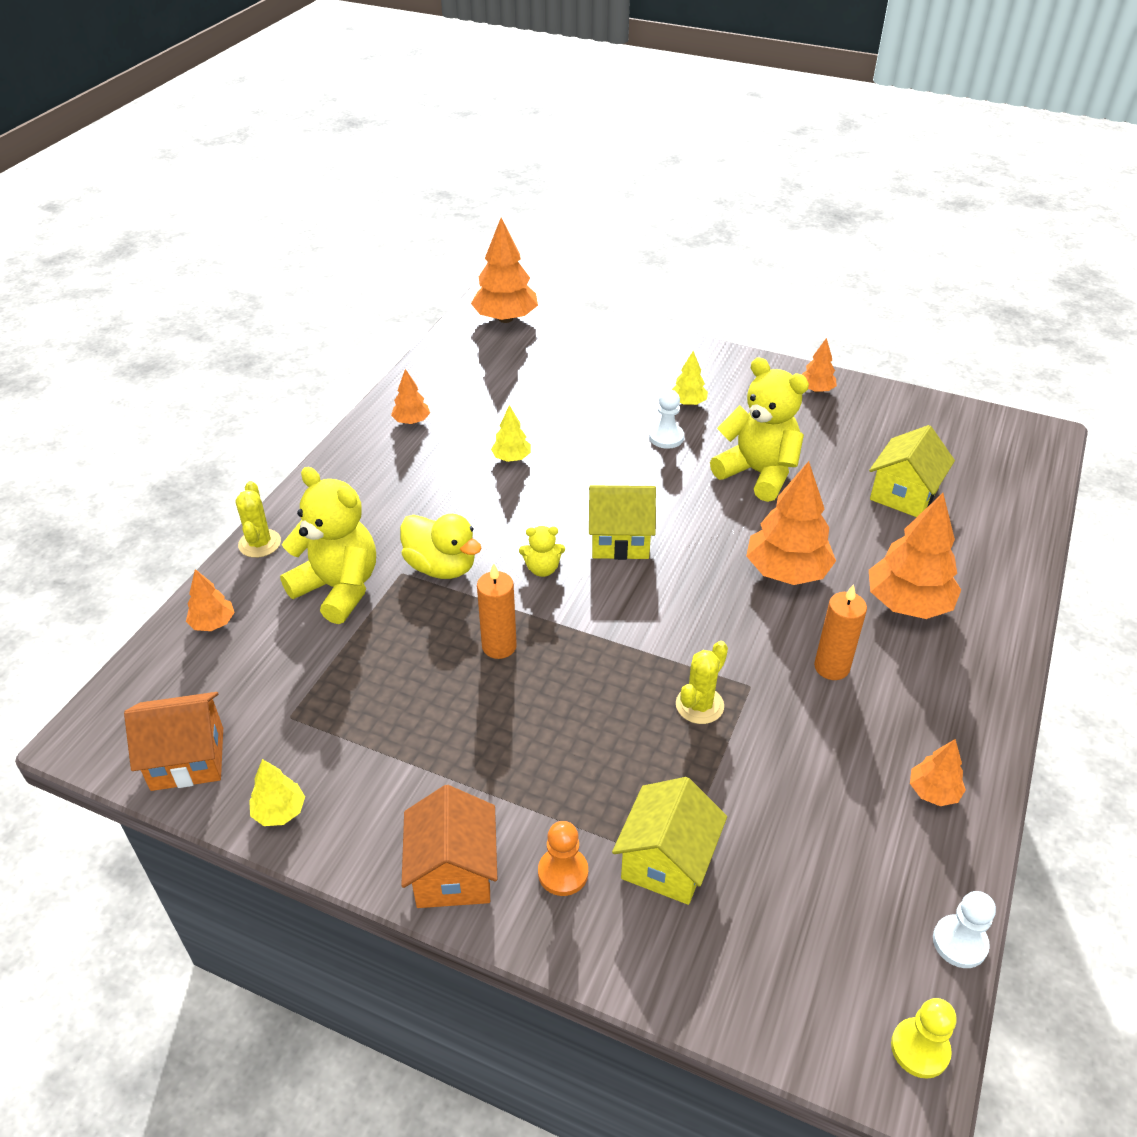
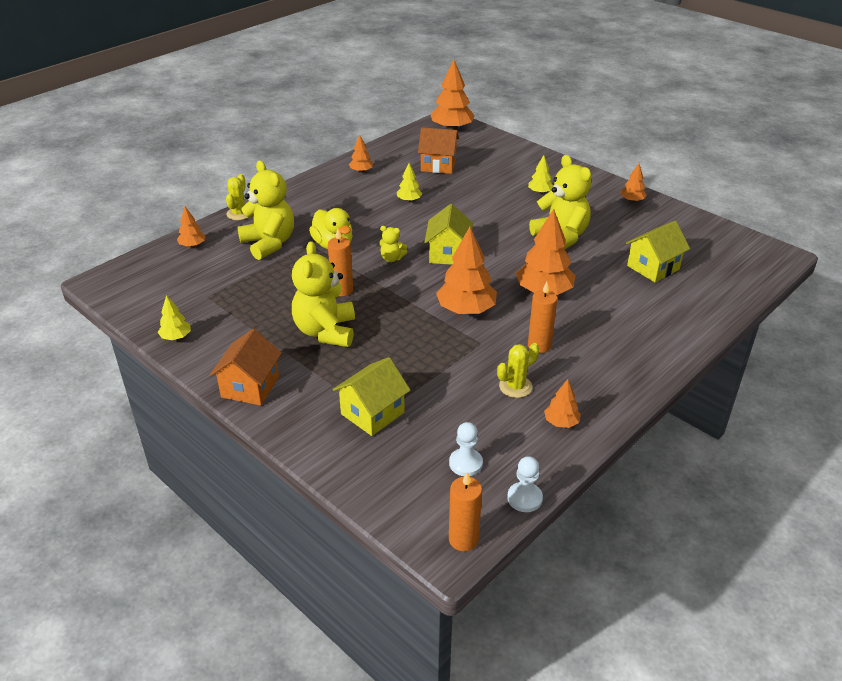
camera: 20 degrees right, 5 degrees down
(187, 759) = (143, 302): orange house -> orange house (438, 165)
(515, 730) = (325, 331): none -> yellow teddy bear
(563, 872) = (310, 403): orange pawn -> none
(620, 540) = (448, 254): yellow house -> yellow house turned 75 degrees clockwise
(666, 437) = (513, 208): white pawn -> white pawn (465, 463)
(699, 705) = (442, 345): yellow cactus -> yellow cactus (515, 387)
(907, 604) = (613, 325): orange tree -> orange tree (466, 310)
(920, 1049) = (463, 539): yellow pawn -> orange candle

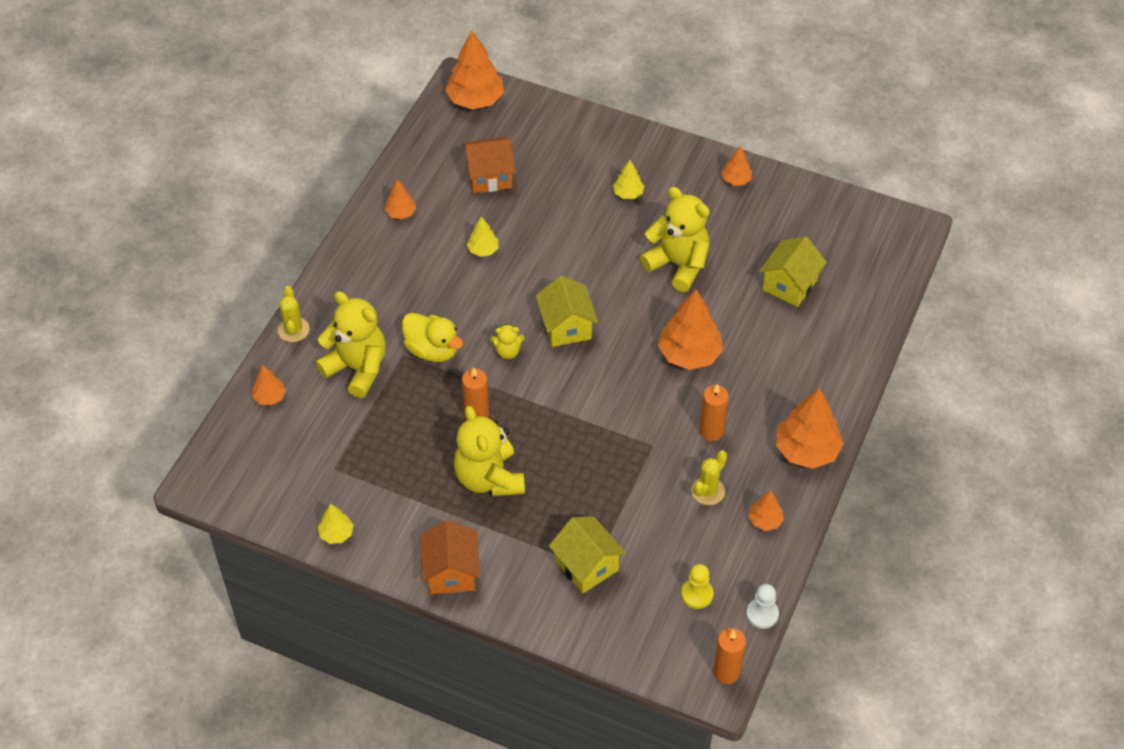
camera: 20 degrees left, 15 degrees up
(372, 413) = (586, 565): yellow house -> yellow house turned 60 degrees counterclockwise
(465, 463) = (697, 594): white pawn -> yellow pawn
(466, 310) = (620, 405): orange tree -> orange tree (806, 450)

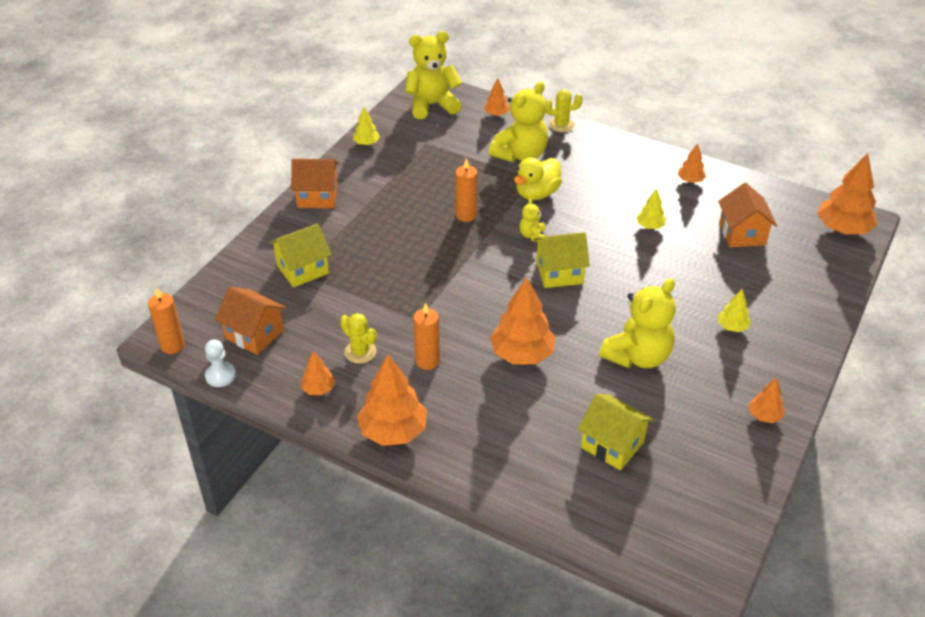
camera: 95 degrees right, 10 degrees down
(489, 478) = (401, 219): yellow teddy bear -> yellow teddy bear (432, 105)
(697, 594) = (254, 334): yellow pawn -> orange house

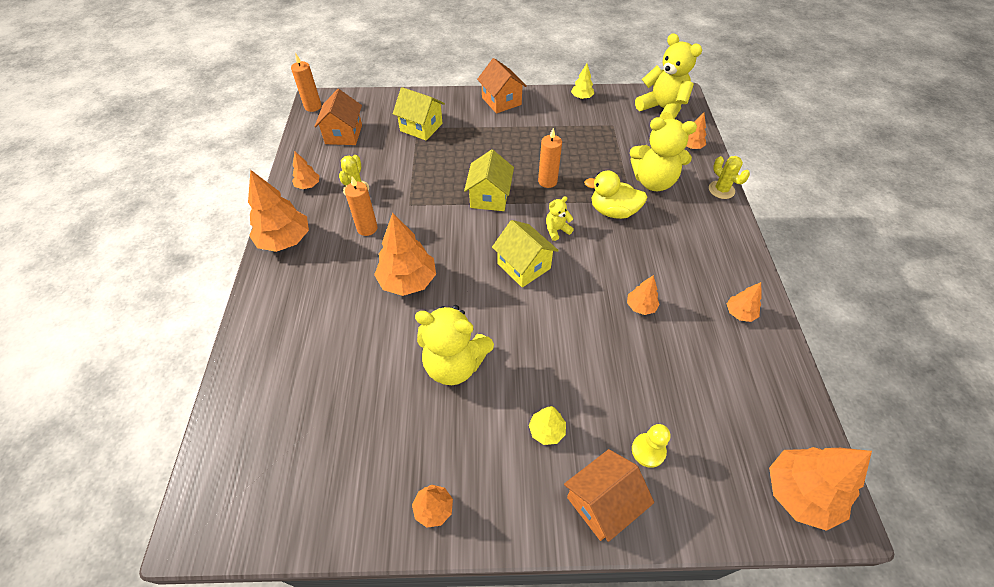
camera: 60 degrees right, 10 degrees up
(220, 375) = (297, 137): white pawn -> none
(612, 445) = (332, 387): yellow house -> yellow house (489, 197)
(650, 226) = (640, 306): yellow tree -> orange tree
(742, 234) = (698, 389): orange house -> orange house (602, 503)
(777, 282) = (648, 450): none -> yellow pawn

